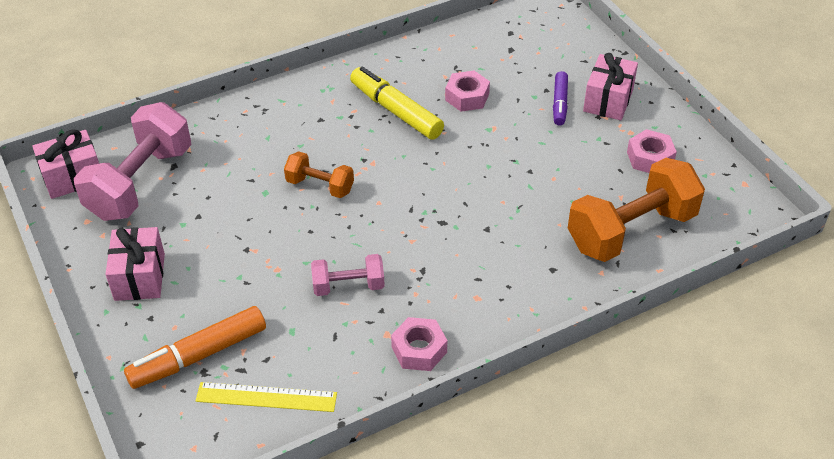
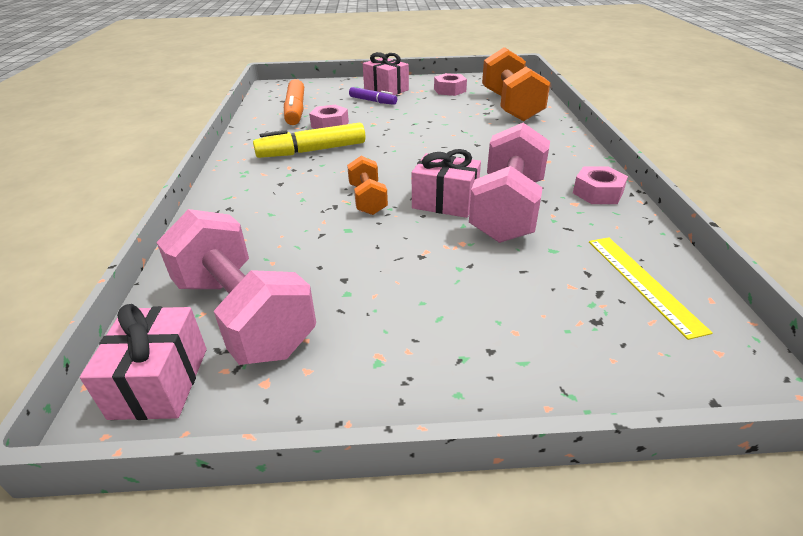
camera: 65 degrees left, 10 degrees down
(139, 277) = (412, 347): pink gift -> pink gift (445, 202)
(199, 355) = (570, 320): orange marker -> orange marker (295, 110)
(266, 397) = (642, 283): yellow ruler -> yellow ruler turned 45 degrees counterclockwise
(320, 186) = (367, 199): orange dumbbell -> orange dumbbell turned 60 degrees counterclockwise
(348, 286) = (507, 209): pink dumbbell -> pink dumbbell, size x1.91

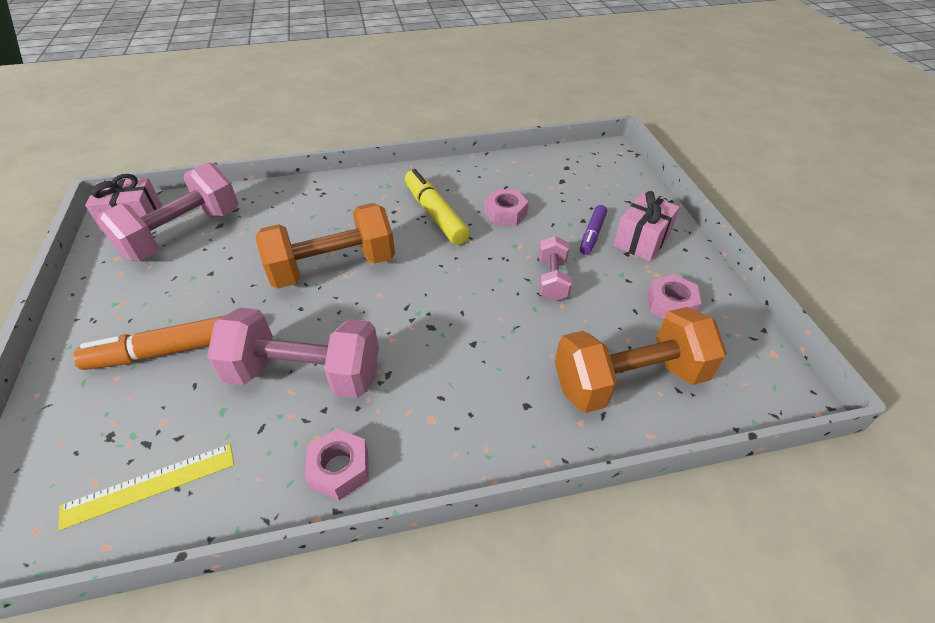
camera: 80 degrees right, 10 degrees up
(295, 110) = (540, 182): orange marker -> orange marker (164, 351)
(367, 199) = (333, 267): orange dumbbell -> orange dumbbell, size x1.91
(417, 116) = (552, 280): none -> pink dumbbell
(445, 202) = (324, 322): pink gift -> none

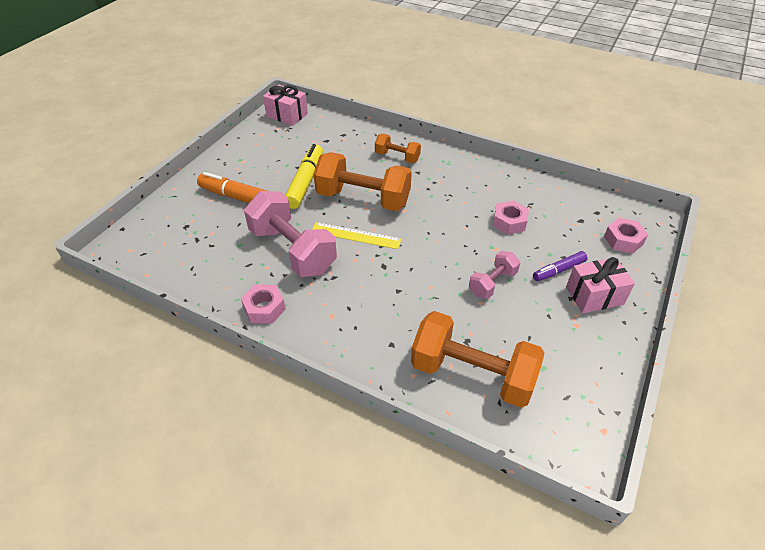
camera: 40 degrees right, 0 degrees up
(149, 485) = (182, 259): yellow ruler -> yellow ruler (355, 235)
(183, 234) = (303, 136): pink dumbbell -> none
(326, 204) = (397, 157): none -> orange dumbbell
(435, 214) = (459, 198): yellow marker -> yellow marker (305, 182)
(670, 304) = (561, 350): pink nut -> pink nut (623, 240)

